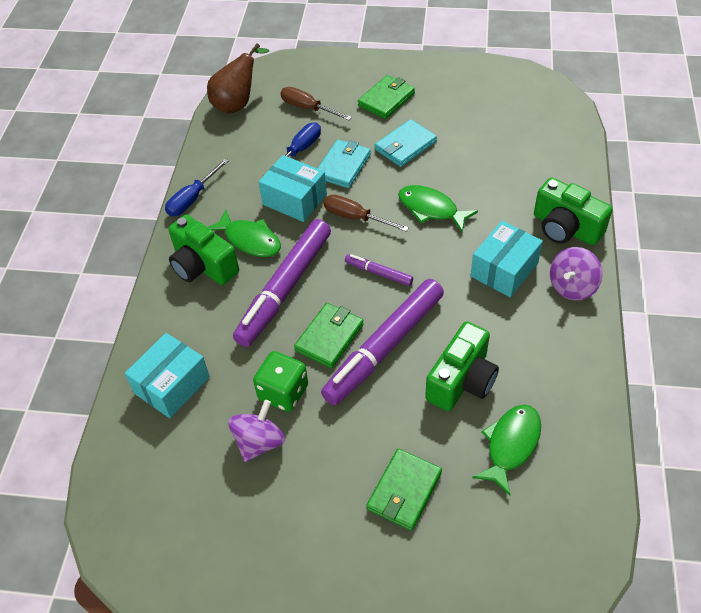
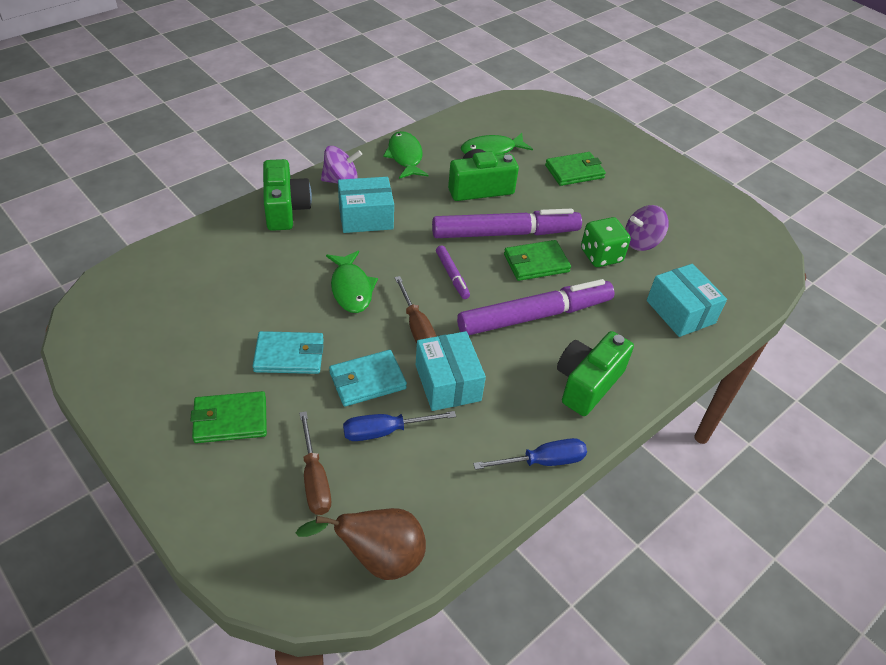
camera: 145 degrees left, 5 degrees down
(172, 385) = (680, 312): turquoise box -> turquoise box turned 75 degrees clockwise
(203, 266) = (587, 383): green camera -> green camera turned 135 degrees counterclockwise
(250, 240) = (525, 375): green fish -> green fish (405, 156)

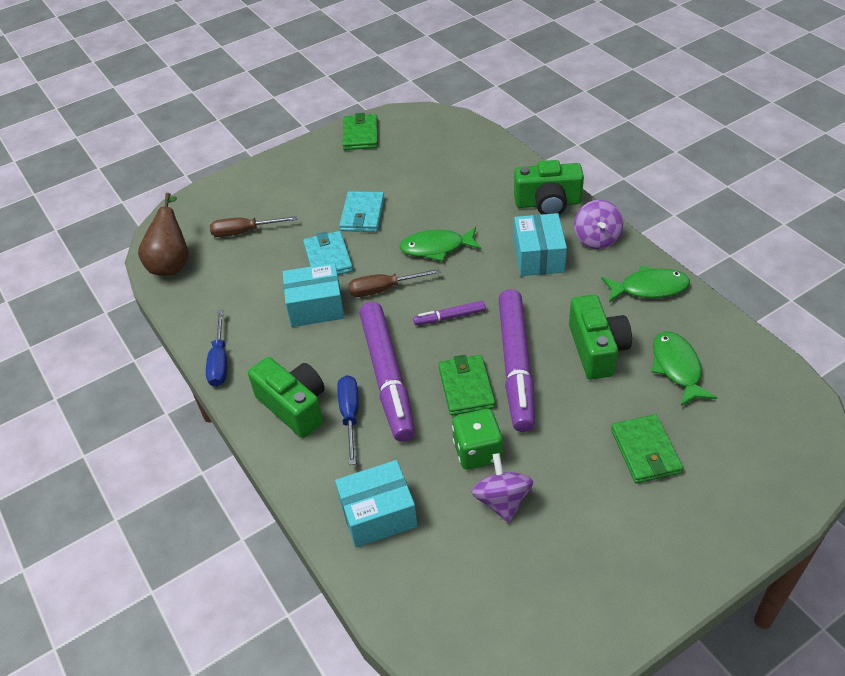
camera: 105 degrees right, 0 degrees up
(230, 420) = (306, 189): green wallet -> green wallet (360, 135)
(385, 431) = (275, 268): blue screwdriver -> blue screwdriver (350, 415)

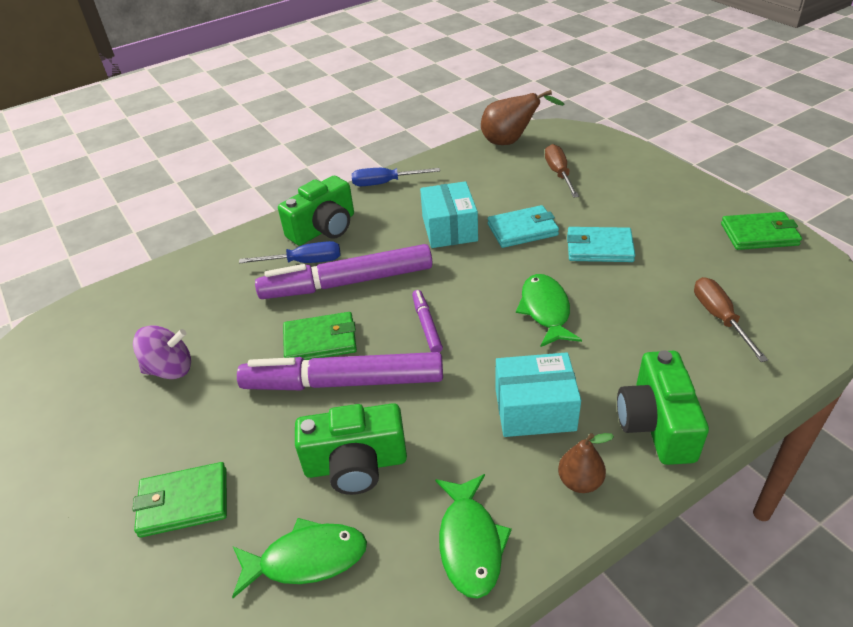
camera: 90 degrees right, 5 degrees down
(378, 514) = (190, 287): turquoise box -> none
(384, 289) = (473, 272): brown screwdriver -> brown screwdriver (719, 318)
(477, 451) = (234, 350): green dice -> none
(596, 239) = (580, 481): purple spinning top -> brown pear

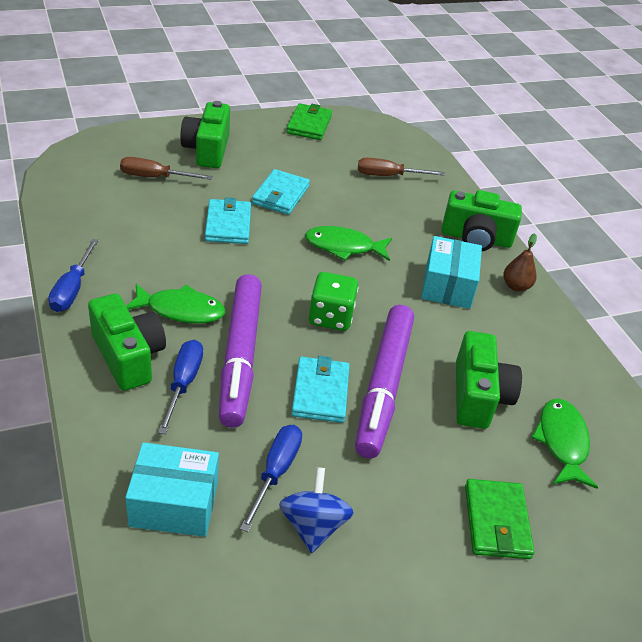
camera: 85 degrees left, 0 degrees up
(170, 369) = (313, 525): purple spinning top -> blue spinning top
(222, 335) = (275, 472): none -> blue screwdriver
(320, 341) = (320, 392): green wallet -> turquoise wallet
(426, 325) = (331, 317): purple marker -> green dice
(449, 229) = (195, 266): turquoise box -> turquoise box (174, 503)
(470, 543) = (557, 351): green fish -> green fish (181, 310)
(510, 142) = (70, 185): brown pear -> none
(632, 187) = (207, 150): none -> green camera

